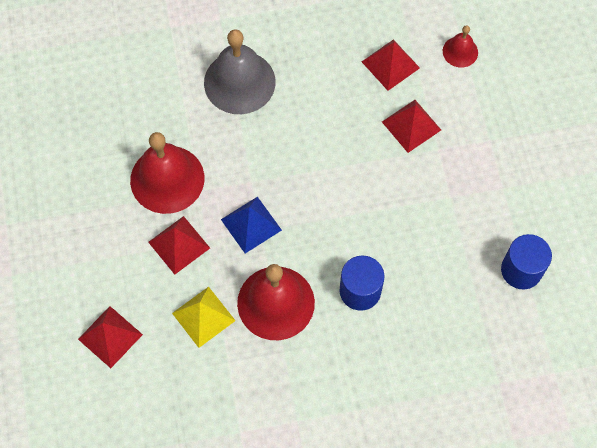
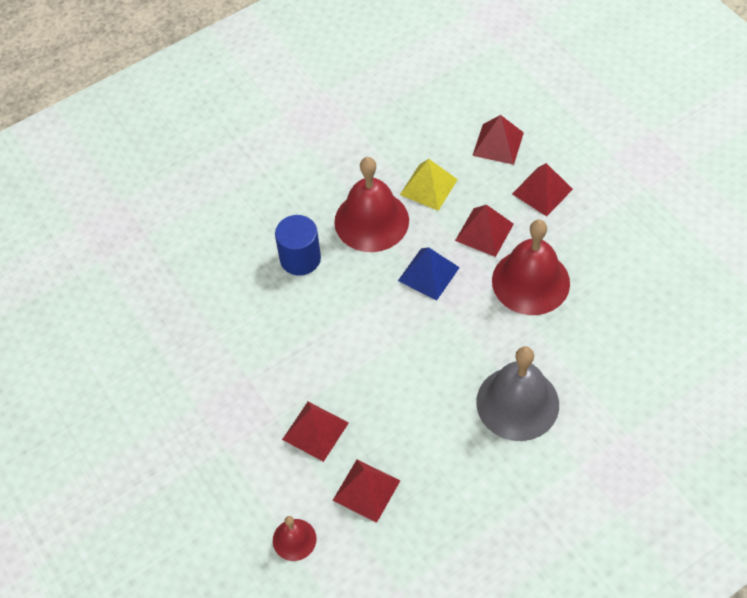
camera: 160 degrees right, 10 degrees down
(101, 264) = (542, 191): none -> red pyramid
(521, 270) = (154, 334): blue cylinder -> none

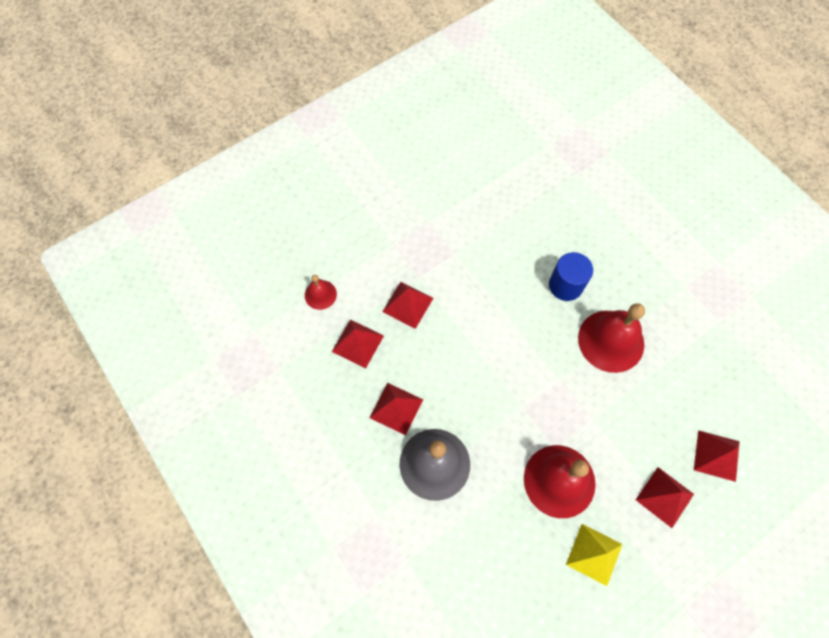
camera: 85 degrees right, 10 degrees up
(428, 187) = (655, 389): yellow pyramid -> yellow pyramid (594, 554)
(428, 274) = (560, 390): blue pyramid -> none
(484, 232) = (610, 439): red pyramid -> red pyramid (396, 408)

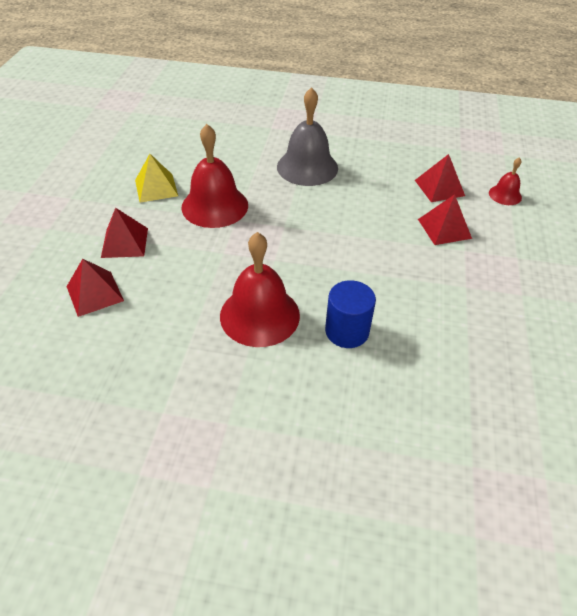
camera: 135 degrees right, 20 degrees down
(396, 408) = (366, 175): red pyramid -> none

